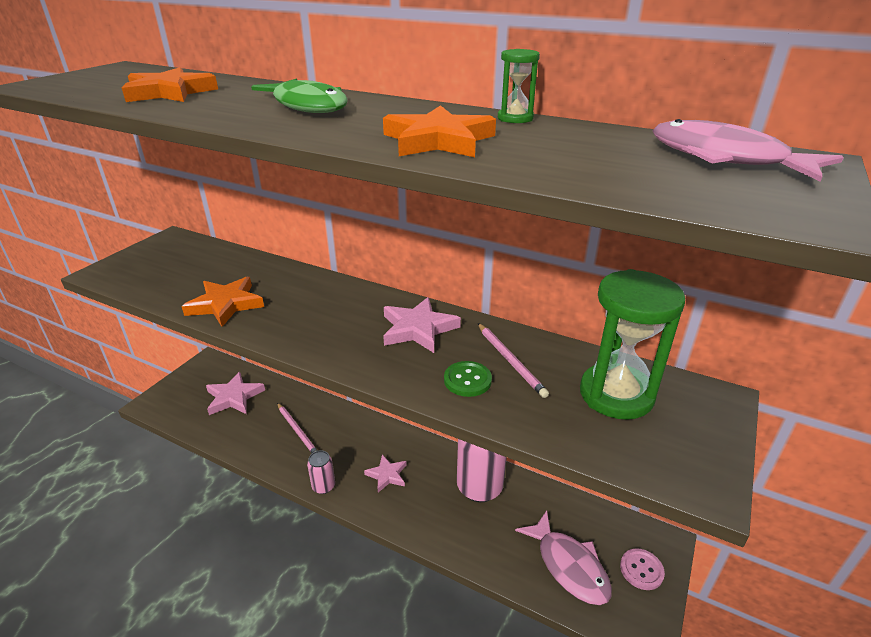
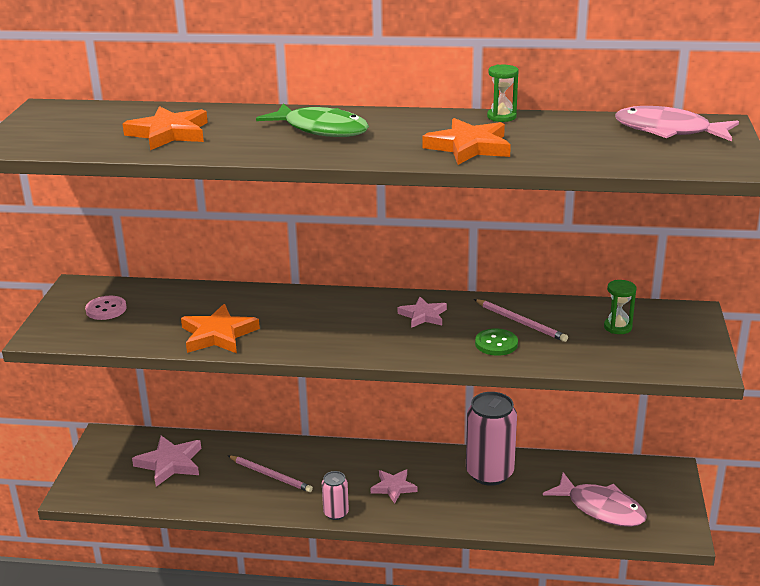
camera: 20 degrees left, 5 degrees down
(418, 329) = (423, 315): pink star -> pink star, size x0.64
(616, 394) = (617, 327): green hourglass -> green hourglass, size x0.45
(641, 570) = (661, 494): pink button -> pink button (106, 309)

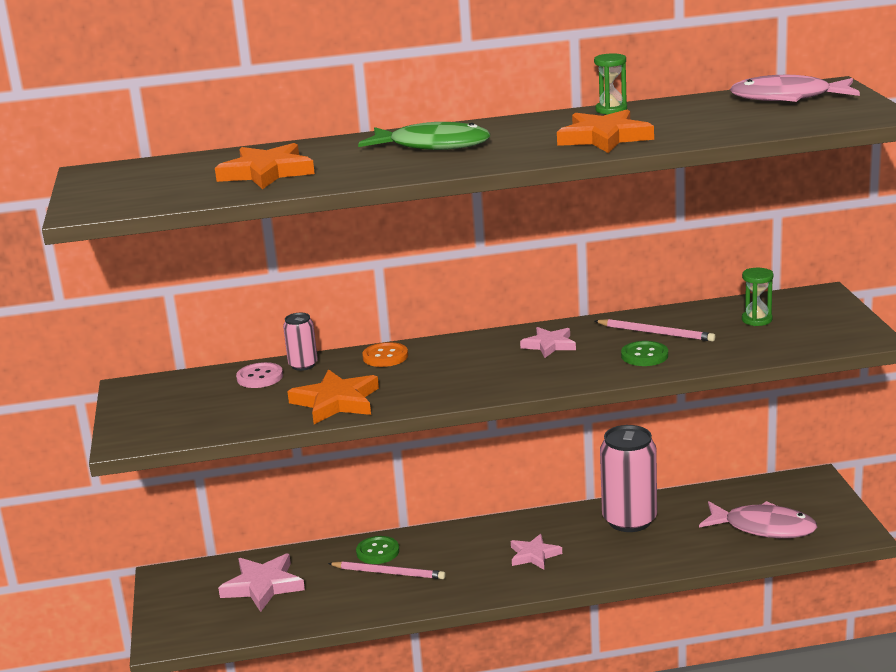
camera: 15 degrees left, 5 degrees down
(106, 309) = (185, 402): pink button -> pink button (260, 377)
(272, 453) = (377, 552): none -> green button
(284, 298) = (385, 356): none -> orange button
(336, 513) = (485, 592): pink can -> pink can (303, 365)

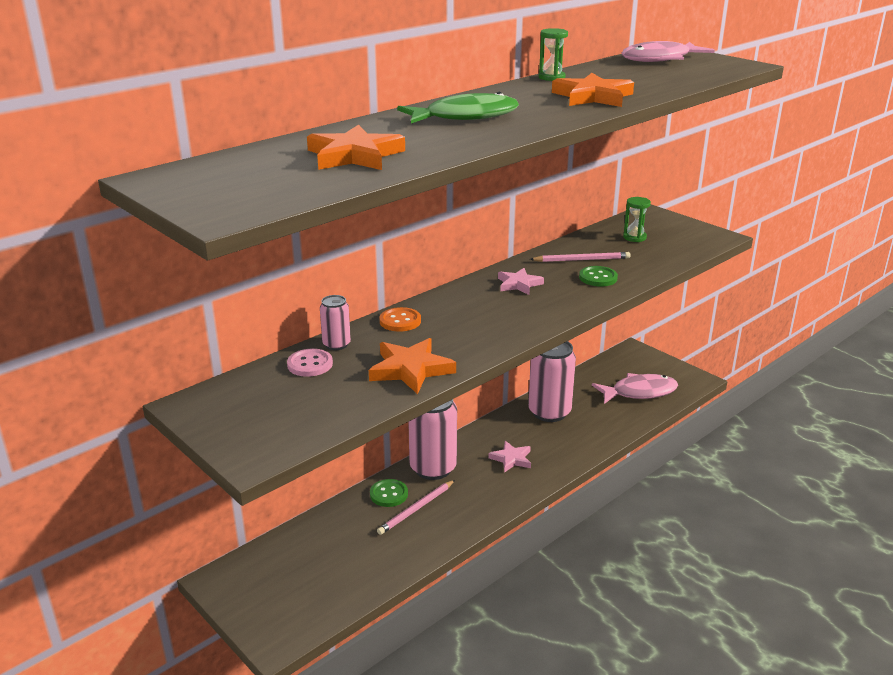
camera: 35 degrees left, 5 degrees up
(263, 586) = (320, 556): pink star -> none
(389, 573) = (416, 509): pink pencil -> pink pencil turned 150 degrees clockwise
(445, 540) = (433, 468): none -> pink can

